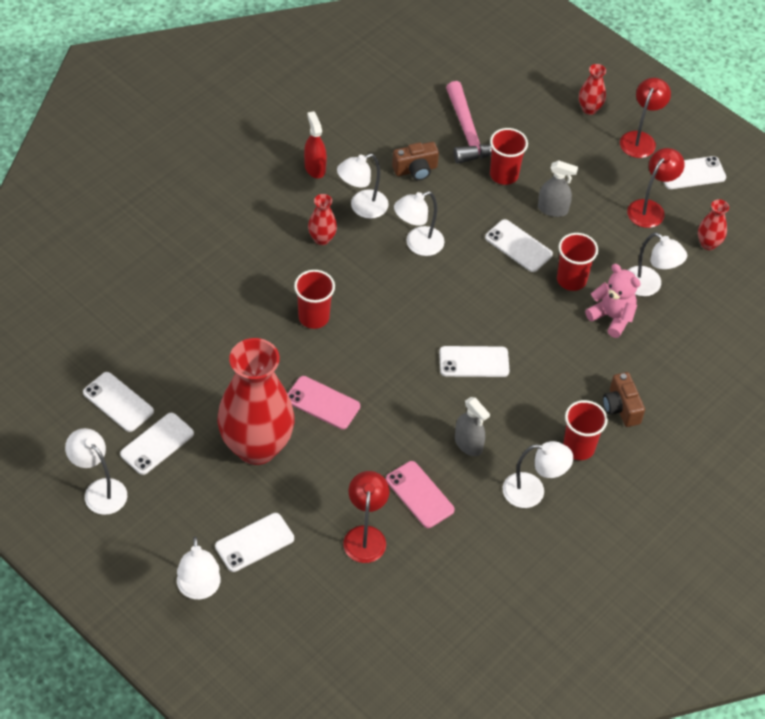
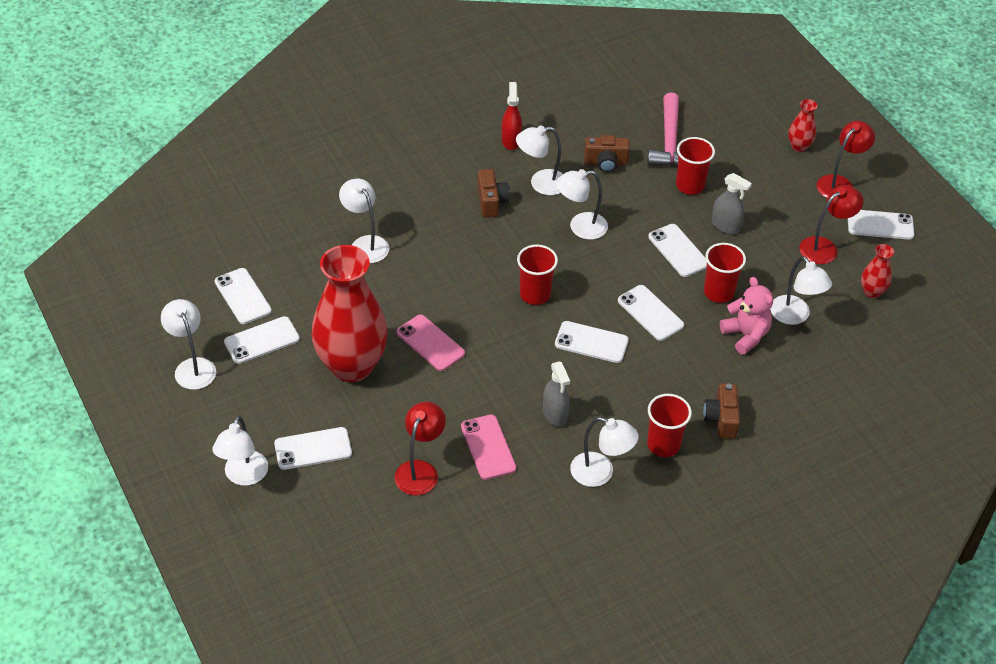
camera: 20 degrees right, 5 degrees down
(217, 314) = (365, 244): none -> white lamp
(314, 317) = (454, 267): red cup -> red cup (535, 294)
(322, 239) = (491, 202): red vase -> brown camera
(517, 317) = (650, 313): none -> white phone

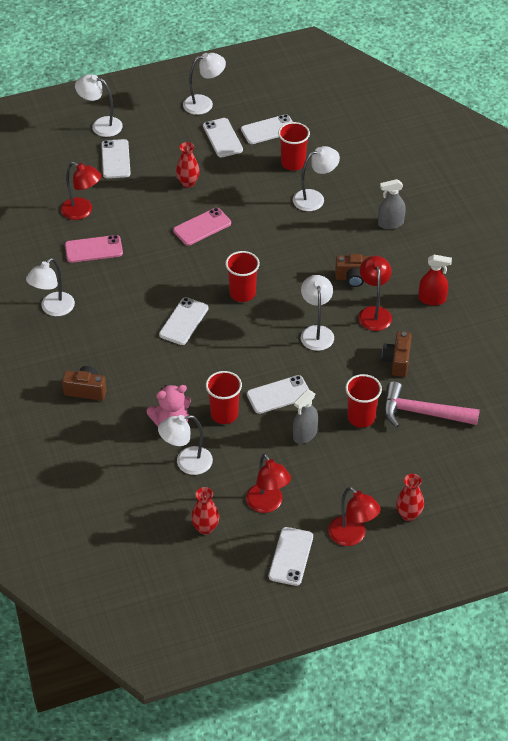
camera: 100 degrees right, 0 degrees up
(351, 366) = (188, 183): red vase -> red vase, size x0.42
(541, 184) = (374, 313): white lamp -> red lamp
(555, 414) = (115, 290): grey spray bottle -> grey spray bottle (390, 223)
(650, 313) = (208, 364): white phone -> none
(663, 445) = (70, 350): red cup -> red cup (293, 163)

